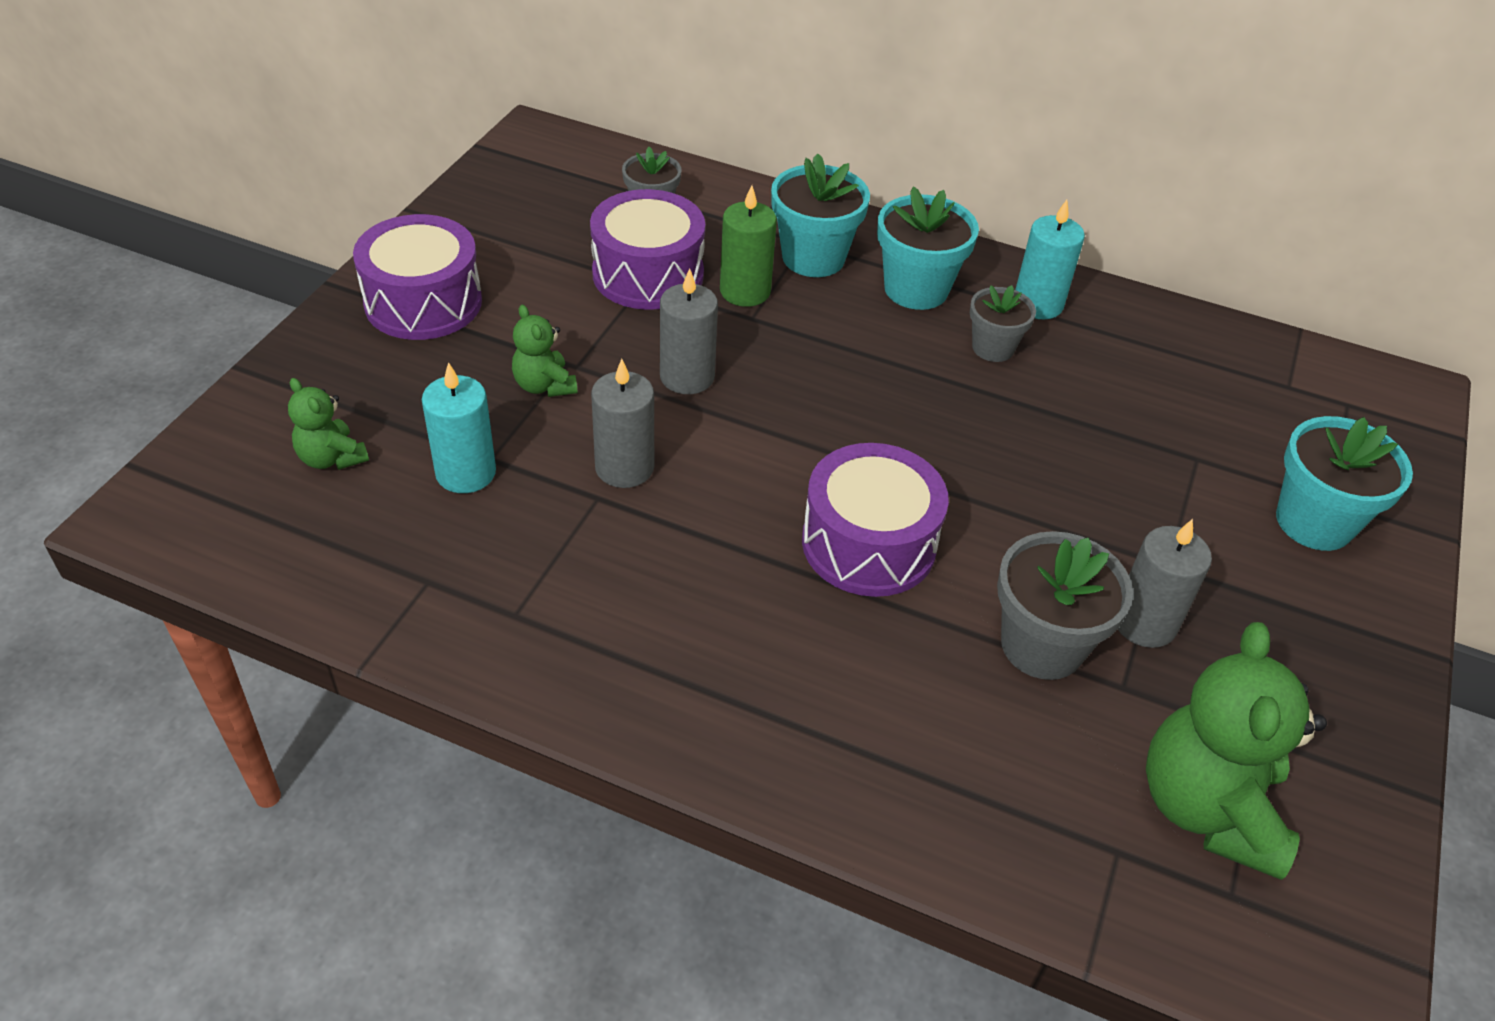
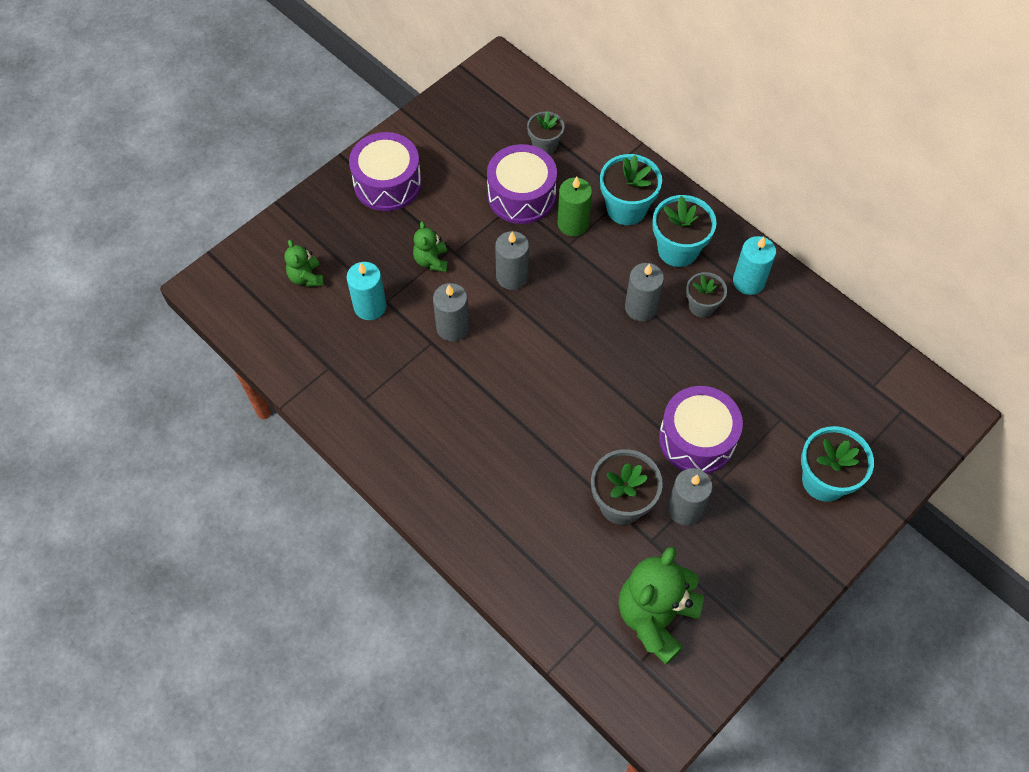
camera: 25 degrees right, 15 degrees up
(868, 543) = (561, 414): purple drum -> purple drum (697, 439)
(907, 370) = (641, 308): none -> grey candle

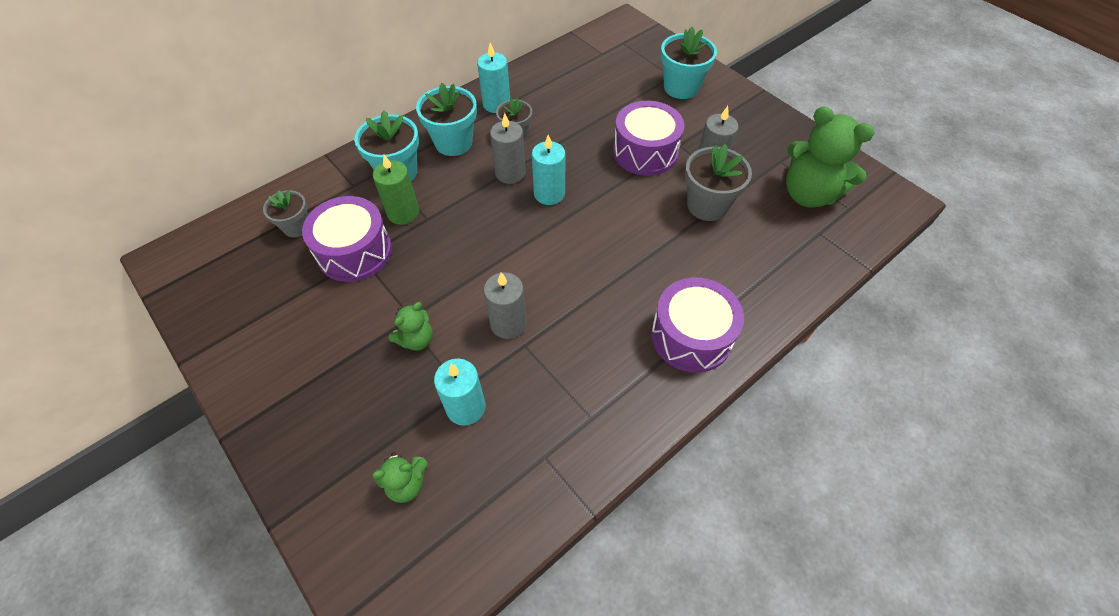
camera: 85 degrees left, 5 degrees down
(387, 183) = (290, 382): purple drum -> purple drum (691, 336)
(431, 261) = (416, 339): green teddy bear -> green teddy bear turned 45 degrees counterclockwise
(512, 276) = (455, 267): grey candle -> none
(616, 347) = (549, 194): none -> turquoise candle

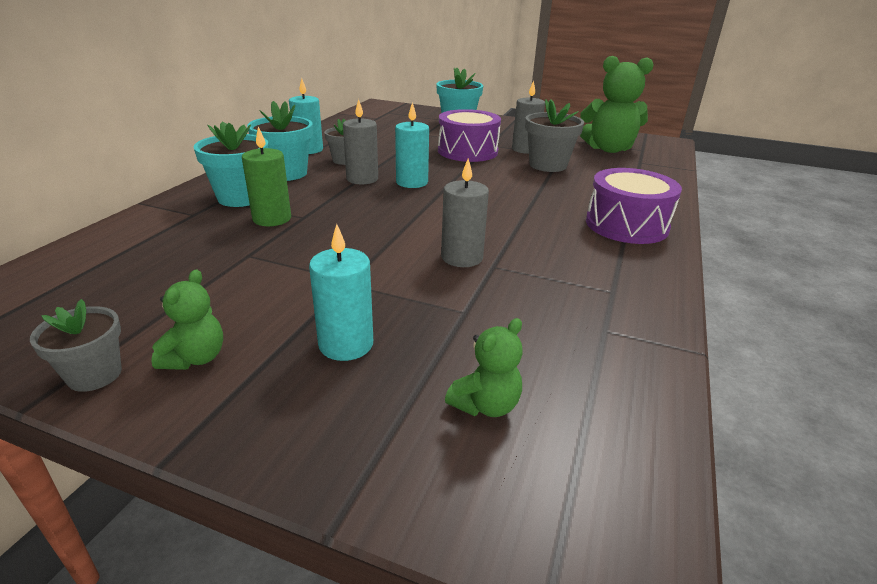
camera: 30 degrees left, 25 degrees down
(296, 227) = (140, 253): grey flower pot -> grey flower pot (94, 375)
(354, 251) = (236, 253): purple drum -> none
(416, 339) = (374, 292): green teddy bear -> green teddy bear (195, 358)
(465, 407) = (484, 322): turquoise candle -> turquoise candle (346, 344)

